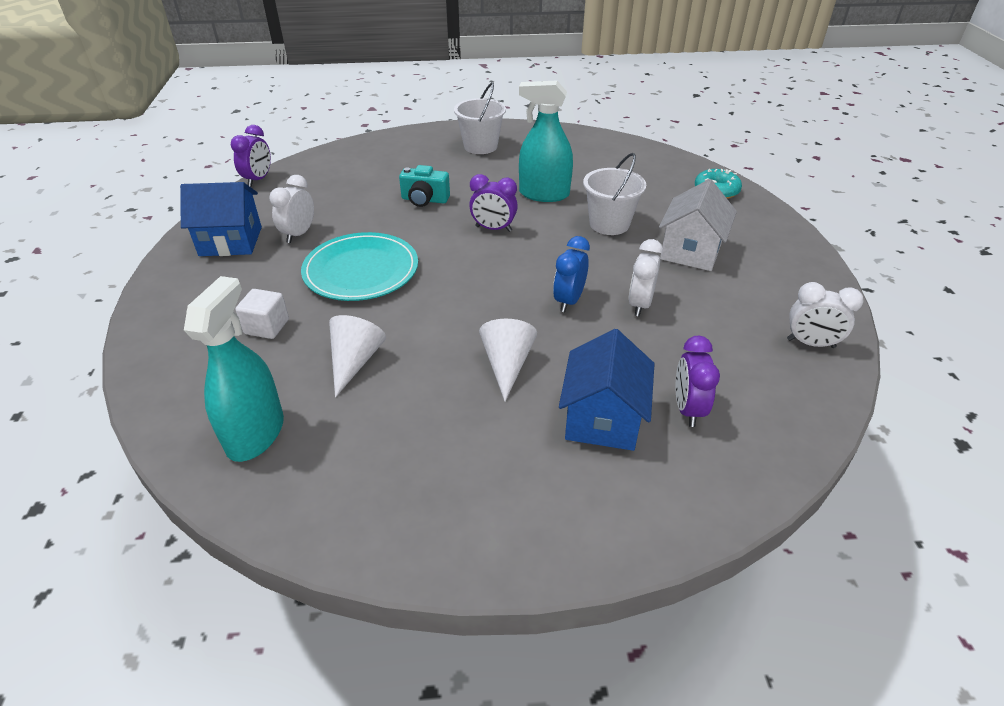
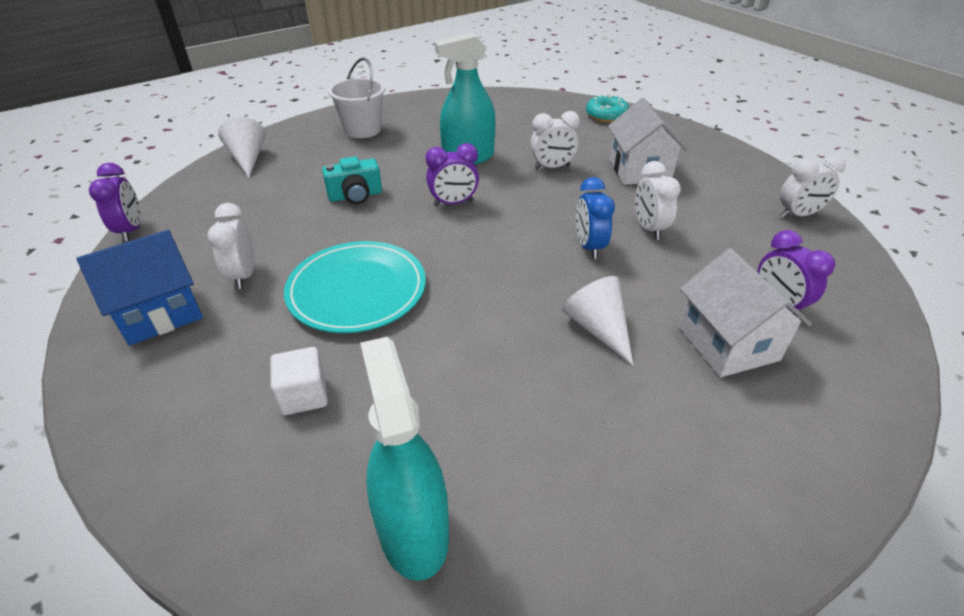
camera: 30 degrees left, 0 degrees up
(355, 361) = (446, 390): white cone -> white cone (248, 159)
(602, 419) = (727, 343): blue house -> white house
(609, 224) = (552, 167): white bucket -> white clock

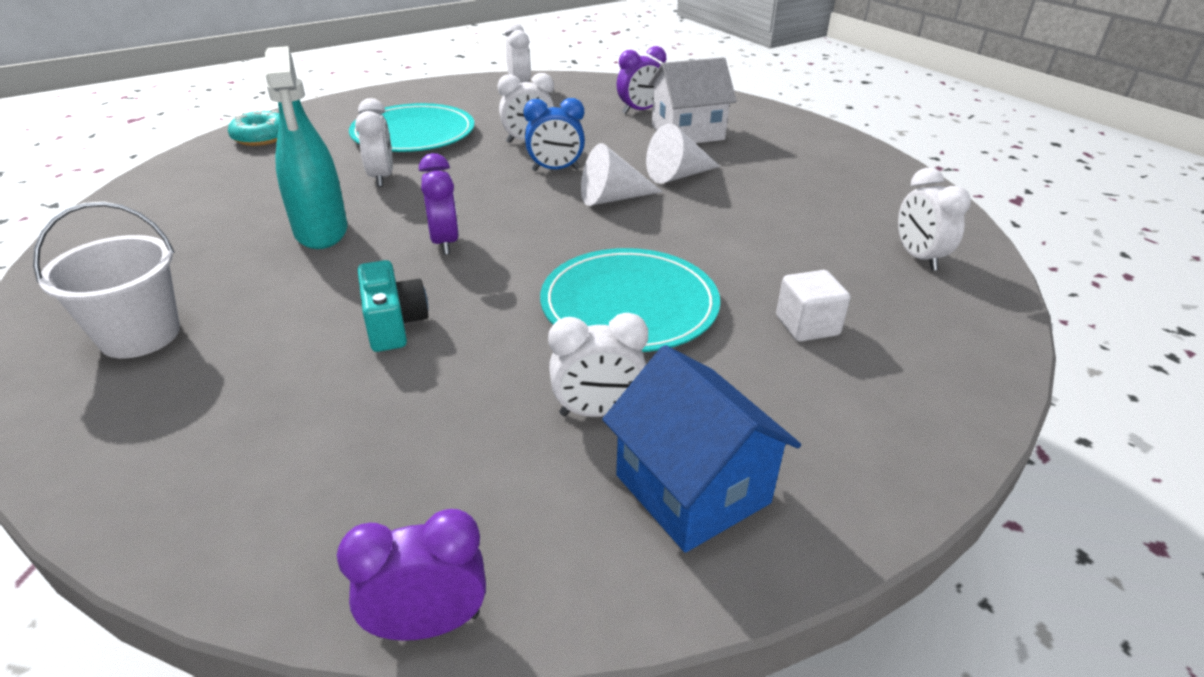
camera: 90 degrees left, 5 degrees down
(248, 159) = (166, 487): white cone -> white cone (612, 198)
(413, 531) = (918, 257): turquoise spray bottle -> white clock
(639, 170) = (413, 134): white house -> turquoise plate

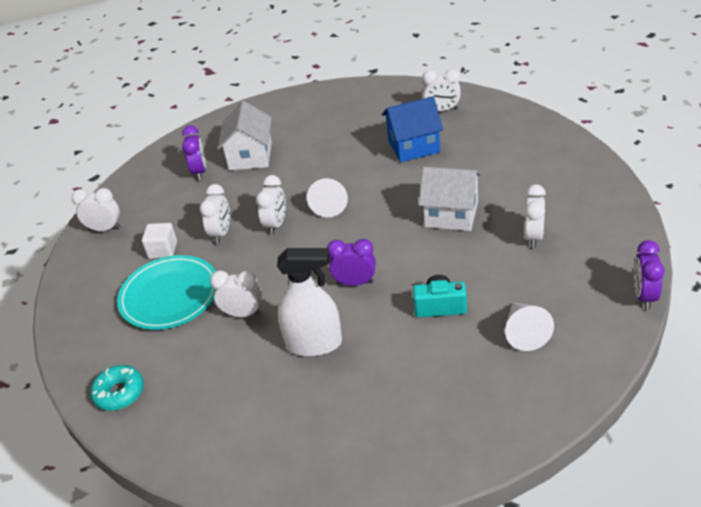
camera: 65 degrees left, 5 degrees up
(140, 335) = (415, 422): white bucket -> none
(321, 231) = (314, 343): turquoise spray bottle -> white spray bottle
(555, 170) = (276, 224): blue clock -> white clock
(629, 305) = (451, 214): turquoise plate -> white house
(677, 175) = (312, 172): white cone -> white cone (524, 332)
(692, 489) = (587, 216): blue house -> blue house (413, 146)
(807, 325) = (488, 160): white cube -> white cube (163, 250)

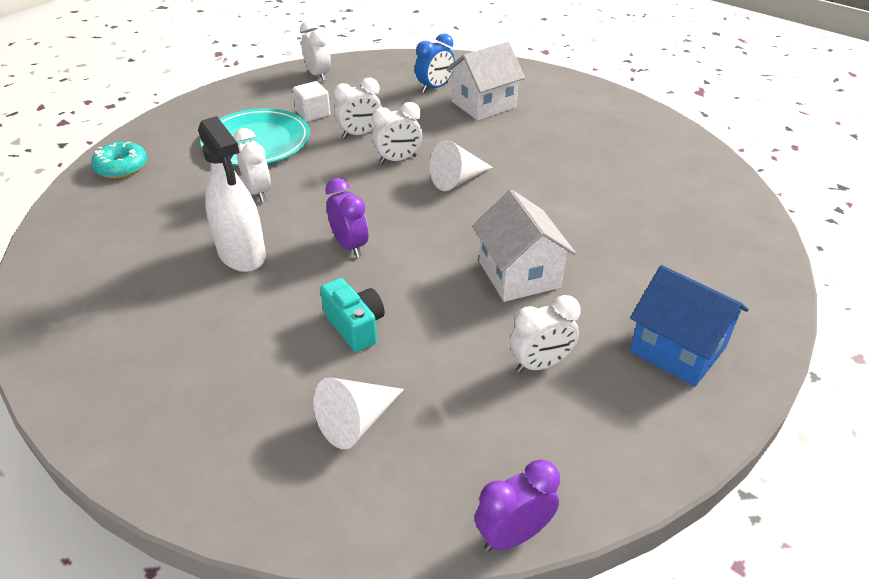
camera: 50 degrees right, 0 degrees up
(200, 171) = (435, 88): purple clock -> blue clock
(413, 146) = (609, 199): blue house -> blue house (677, 349)
(442, 110) = (698, 195): white clock -> none

